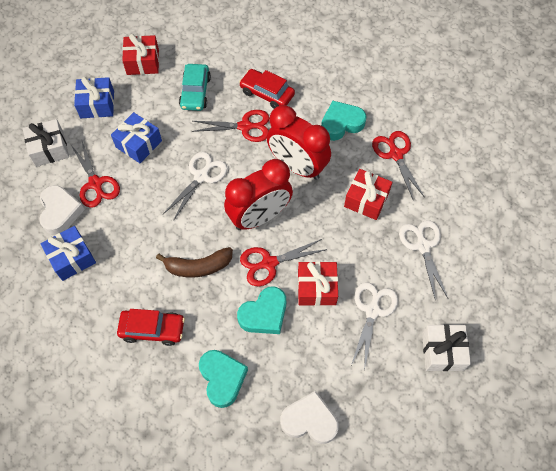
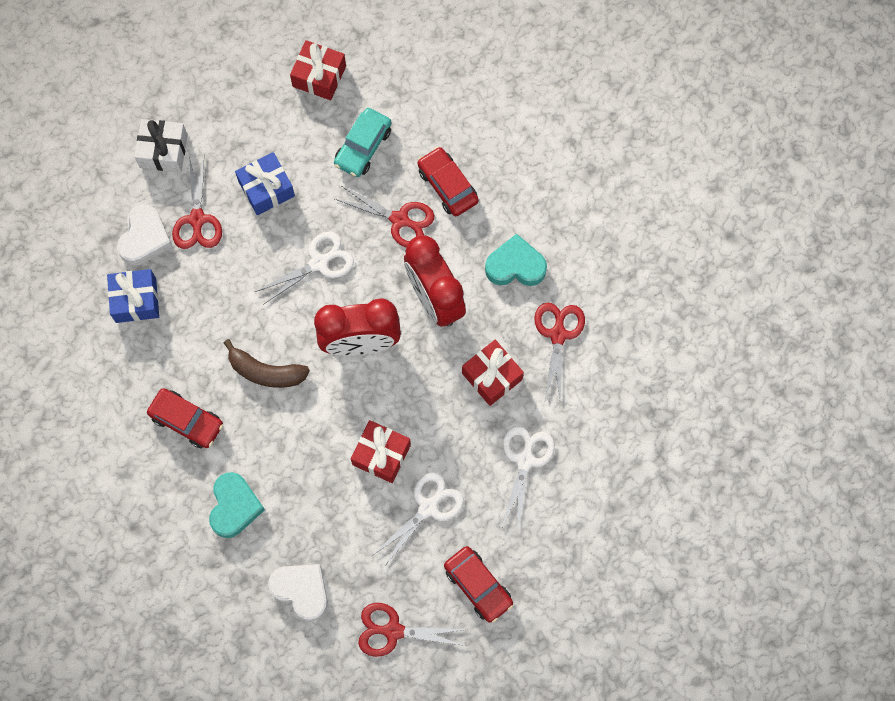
camera: 25 degrees right, 10 degrees up
(97, 104) = (241, 114): blue gift -> none
(264, 314) = (310, 458): turquoise heart -> none
(269, 263) = (344, 402): red scissors -> red scissors (393, 631)
(442, 351) = (478, 585): white gift -> red car

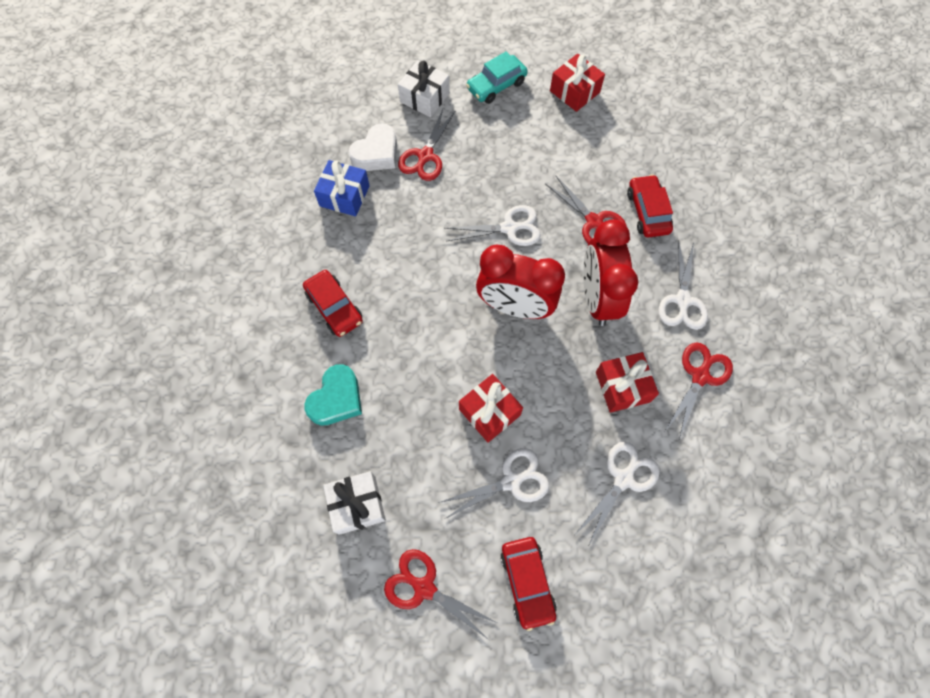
camera: 25 degrees right, 5 degrees down
(266, 189) = (493, 155): blue gift -> none
(266, 372) = (422, 296): brown banana -> none
(301, 590) = (357, 505): white heart -> white gift
(363, 147) = (587, 155): turquoise car -> turquoise car (496, 85)
(515, 266) = (682, 300): turquoise heart -> white scissors

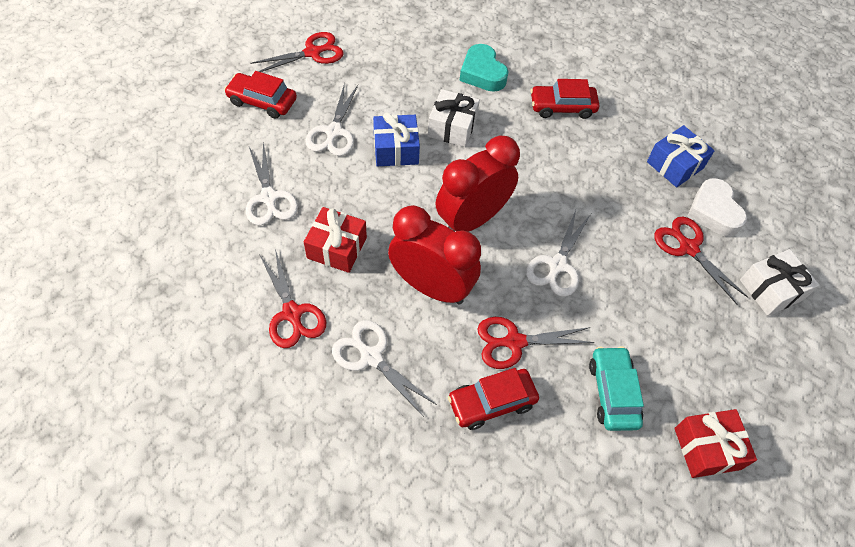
camera: 120 degrees right, 10 degrees down
(357, 505) = (396, 48): white gift -> white gift (452, 127)
(489, 412) = (396, 150): red gift -> blue gift
(496, 85) = (757, 369): turquoise car -> turquoise car (612, 393)
(647, 212) = (492, 402): red car -> red car turned 135 degrees clockwise

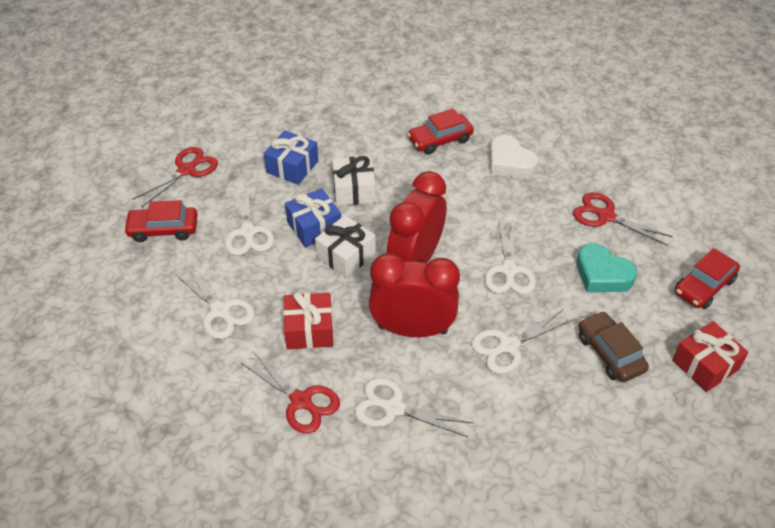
camera: 20 degrees left, 10 degrees down
(482, 73) = (354, 135): turquoise heart -> turquoise heart (602, 274)
(492, 402) = (517, 402): red car -> red car (704, 286)
(514, 342) = (508, 346): red scissors -> white scissors
(612, 393) = (610, 353): turquoise car -> brown car
(675, 165) = (559, 154): blue gift -> blue gift (292, 167)
(713, 212) = (609, 180): white heart -> white heart (510, 163)
(771, 290) = (686, 224): white gift -> white gift (346, 255)

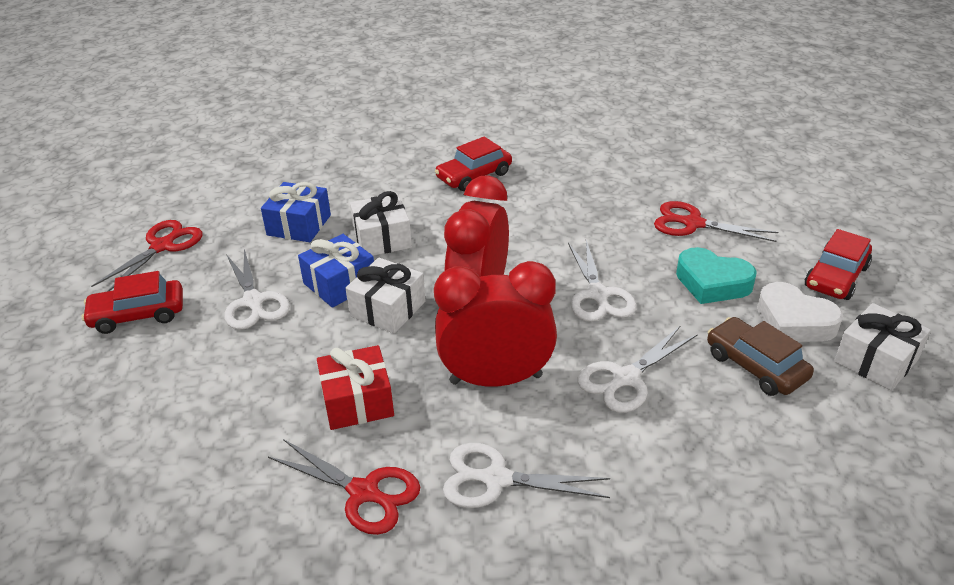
camera: 10 degrees left, 10 degrees down
(220, 311) = (229, 398): white scissors -> none
(510, 163) = (563, 187): white heart -> white heart (794, 321)
(705, 365) = (876, 360): red gift -> white gift

